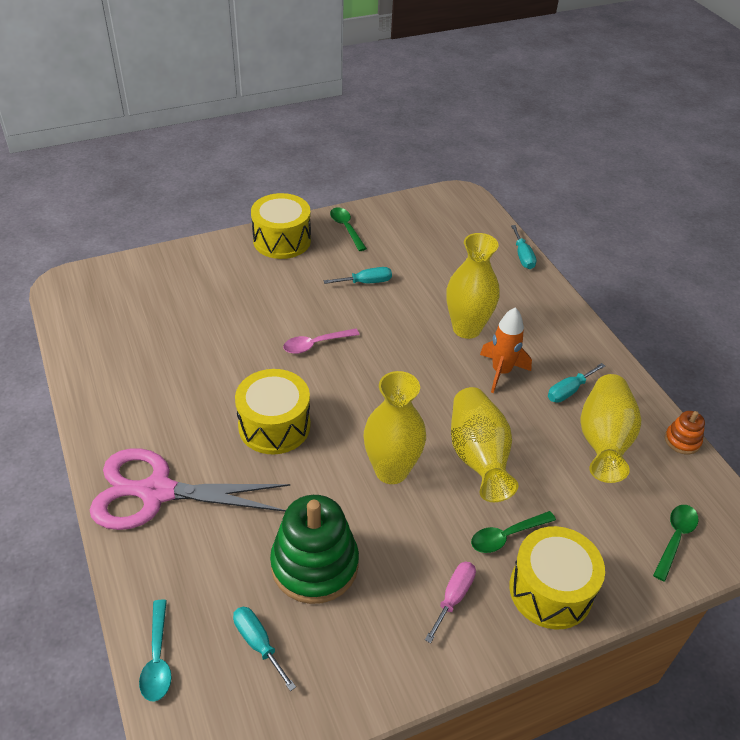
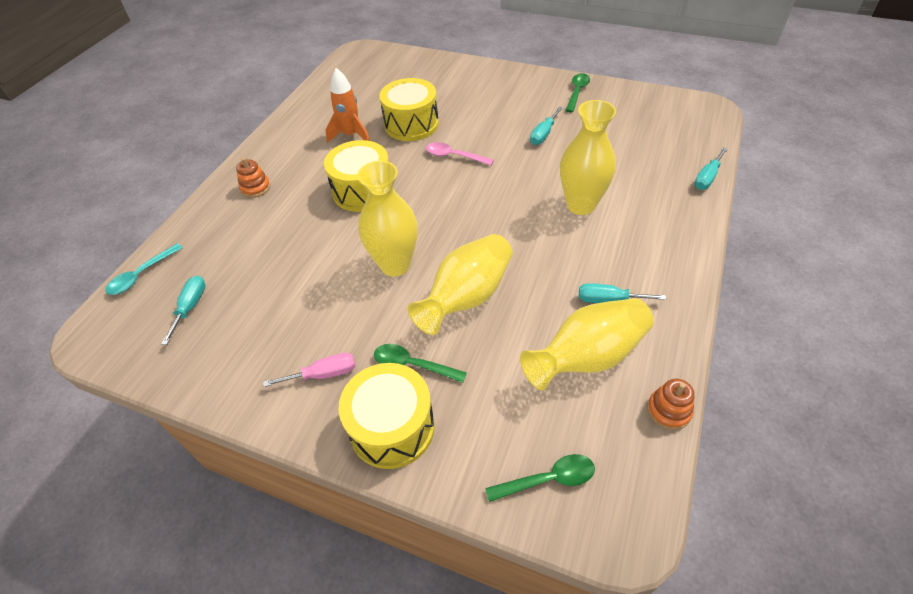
camera: 50 degrees right, 5 degrees up
(157, 492) = (255, 188): pink scissors -> orange stacking toy
(282, 240) = (519, 80): yellow drum -> yellow drum (411, 124)
(314, 565) = (275, 287): green stacking toy -> none
(366, 282) = (543, 134): turquoise screwdriver -> turquoise screwdriver turned 90 degrees clockwise
(501, 372) = (567, 251): orange rocket -> orange rocket (351, 135)

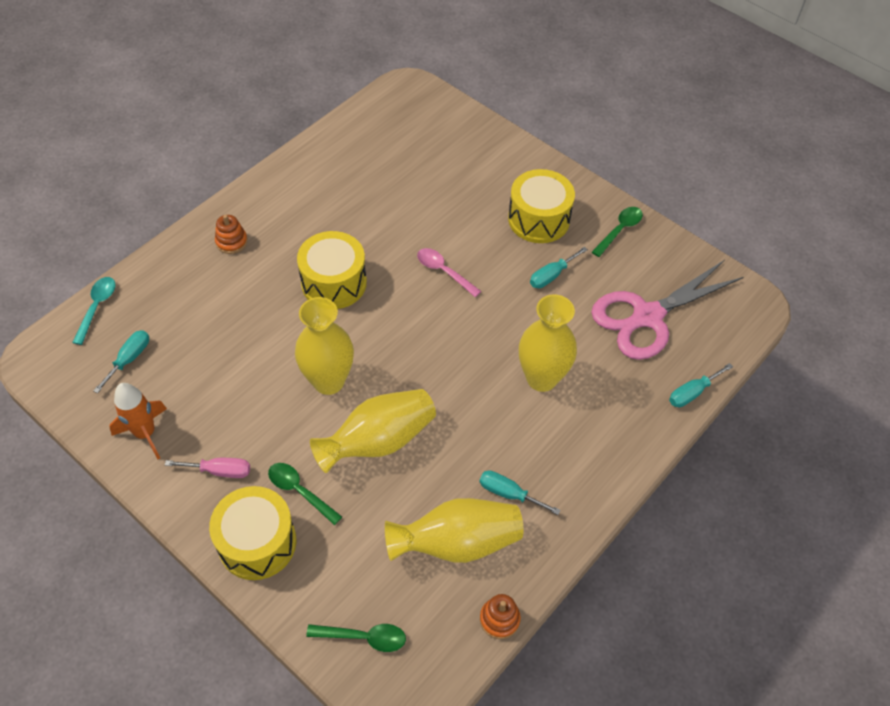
camera: 15 degrees right, 5 degrees up
(142, 275) = (97, 307): turquoise spoon -> turquoise spoon turned 135 degrees clockwise
(351, 135) = (351, 206): orange rocket -> orange rocket (145, 433)
(411, 124) = (419, 213): yellow drum -> yellow drum (538, 219)
(636, 139) = (647, 316): none -> pink scissors

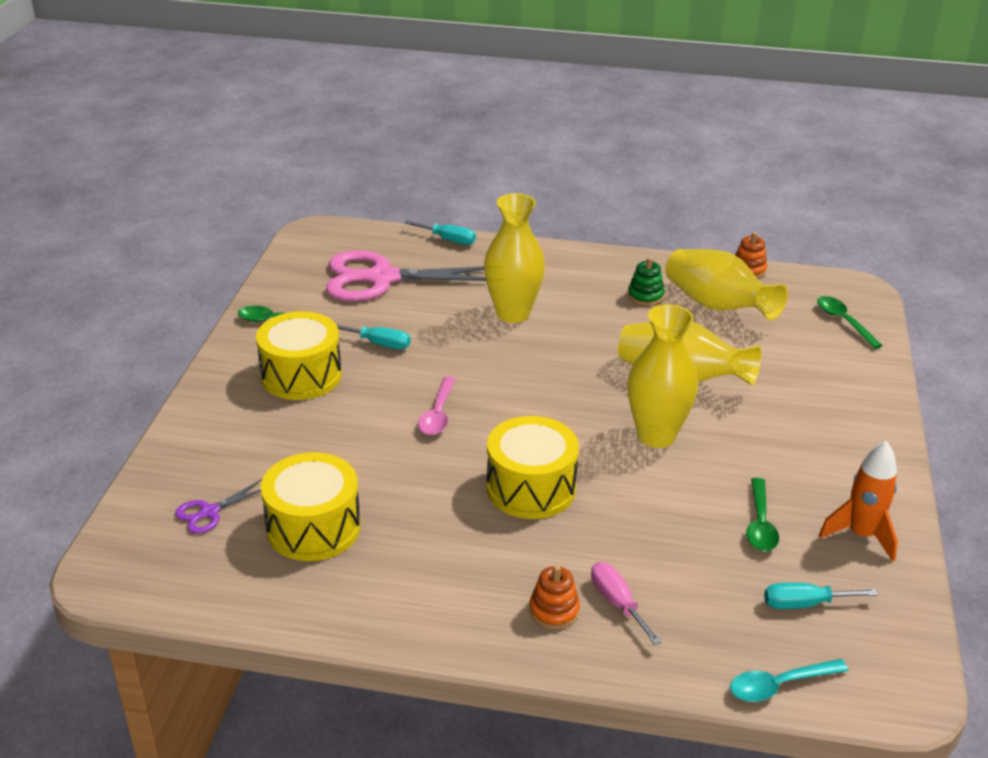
camera: 120 degrees left, 20 degrees down
(220, 471) = (828, 461): pink screwdriver -> pink screwdriver (617, 603)
(257, 542) = (854, 405): yellow drum -> yellow drum (313, 527)
(300, 491) = (782, 402): green spoon -> green spoon (760, 523)
(428, 135) = (209, 512): none -> purple scissors
(509, 494) = (645, 296): turquoise screwdriver -> green stacking toy
(647, 316) = (382, 278): pink scissors -> pink scissors turned 150 degrees clockwise

